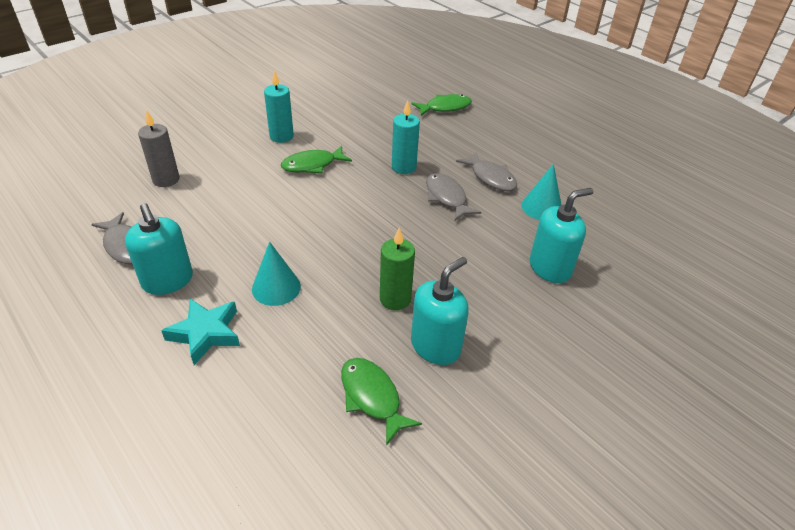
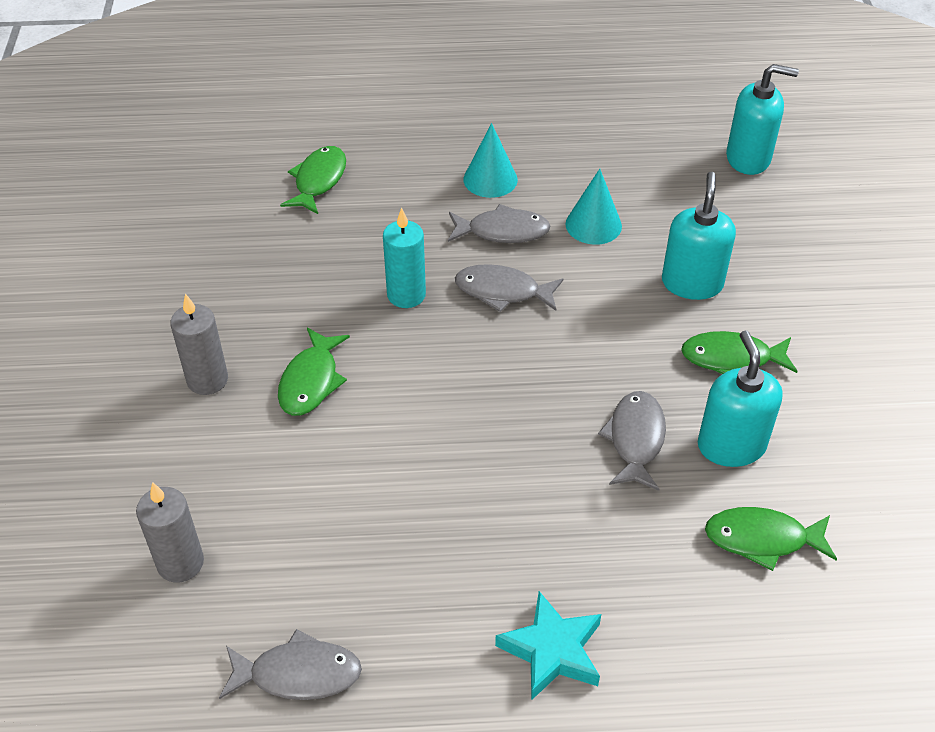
camera: 50 degrees left, 5 degrees up
(168, 281) = (419, 652): turquoise soap dispenser -> turquoise soap dispenser (748, 158)
(276, 287) = (527, 541): turquoise cone -> turquoise cone (490, 179)
(281, 136) = (207, 380): turquoise candle -> grey candle
(395, 299) = (635, 439): green candle -> grey fish
(509, 314) = (732, 358): none -> green fish

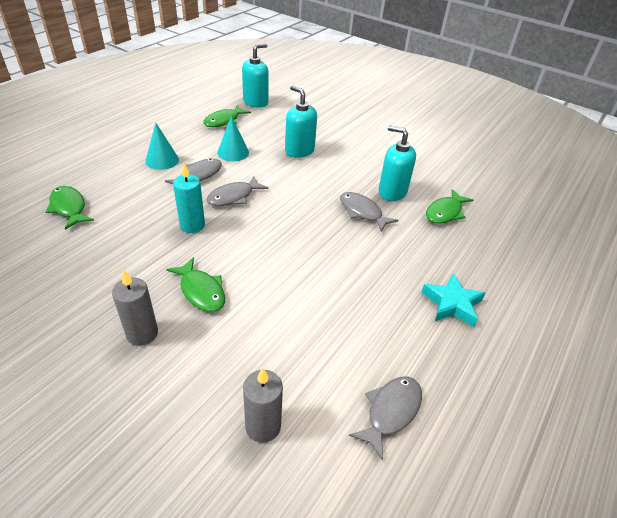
camera: 55 degrees left, 5 degrees down
(732, 358) = (349, 165): green fish -> green fish (224, 121)

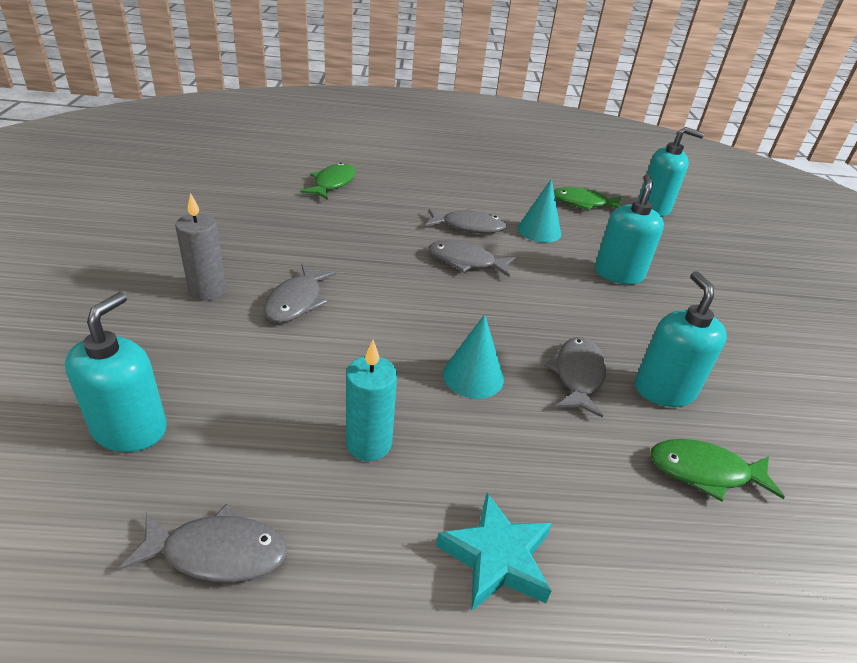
camera: 55 degrees right, 5 degrees down
(162, 160) = (461, 197): turquoise cone -> turquoise cone (473, 376)
(192, 225) = (387, 255): turquoise candle -> turquoise candle (369, 444)
(201, 291) = (296, 301): green fish -> grey fish
(263, 426) = (130, 429): grey candle -> turquoise soap dispenser

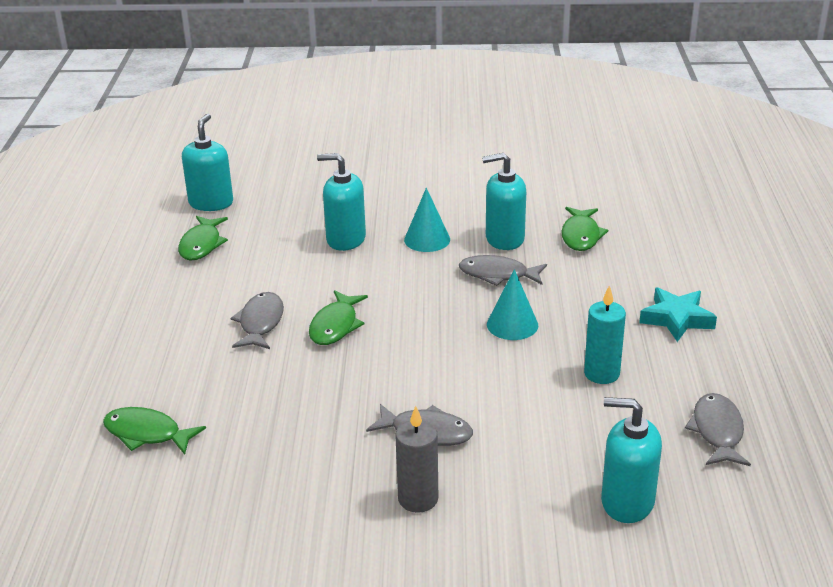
camera: 85 degrees left, 5 degrees down
(466, 262) = (335, 326): grey fish -> green fish
(539, 231) = (266, 277): turquoise cone -> turquoise cone (427, 239)

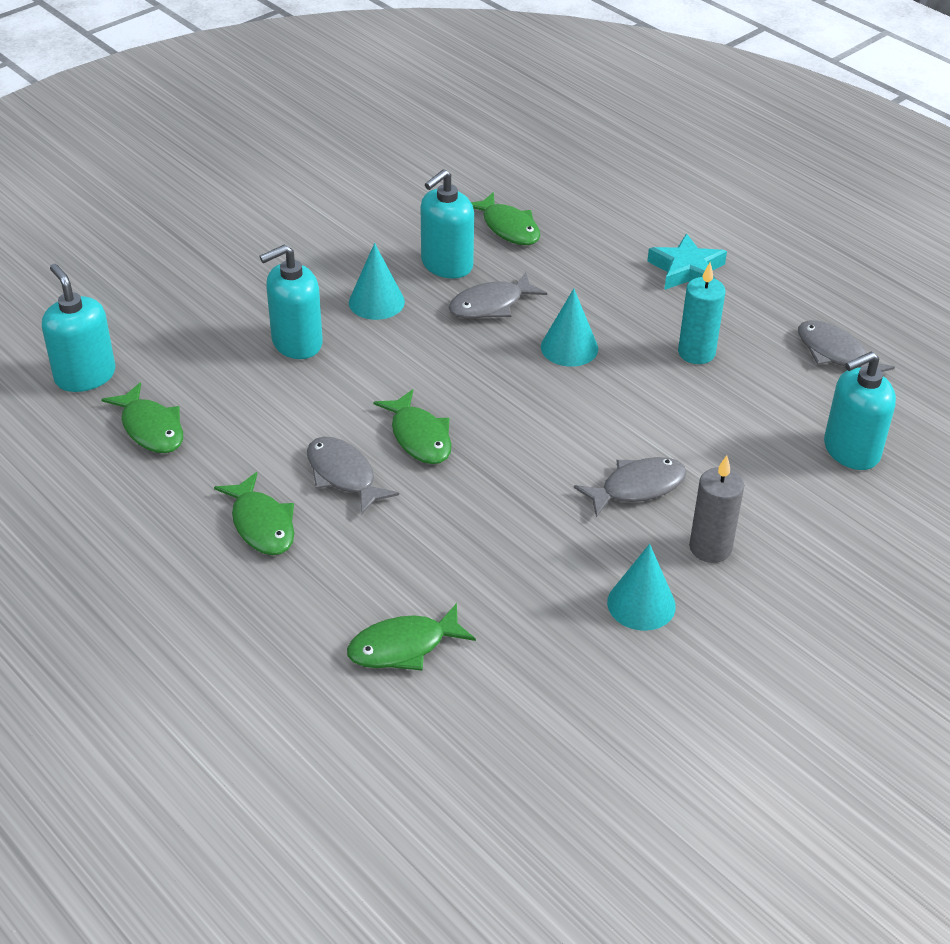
camera: 45 degrees left, 10 degrees up
(178, 323) = (261, 524): none -> green fish
(318, 502) = (641, 604): none -> turquoise cone

